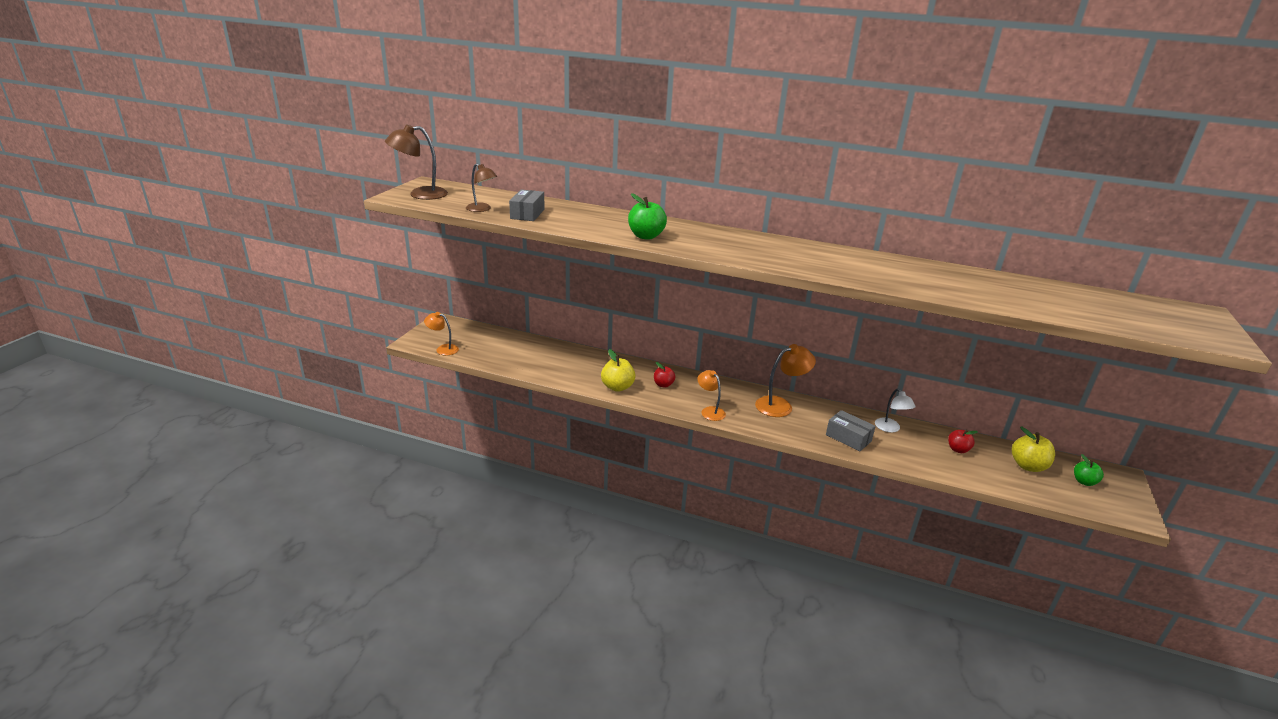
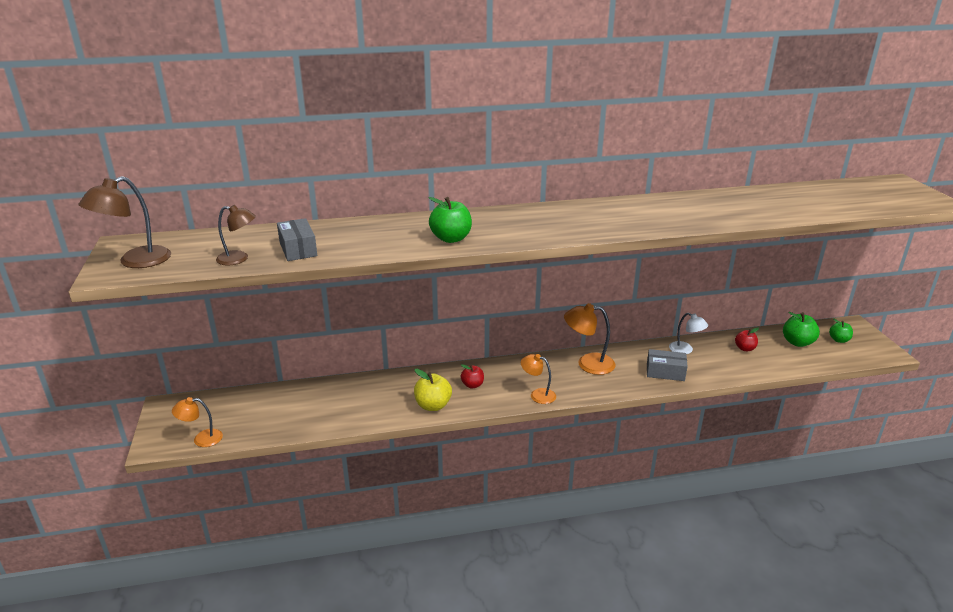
camera: 30 degrees left, 0 degrees up
(780, 405) = (588, 364): orange lamp -> orange lamp turned 120 degrees counterclockwise
(1028, 466) = (797, 342): yellow apple -> green apple

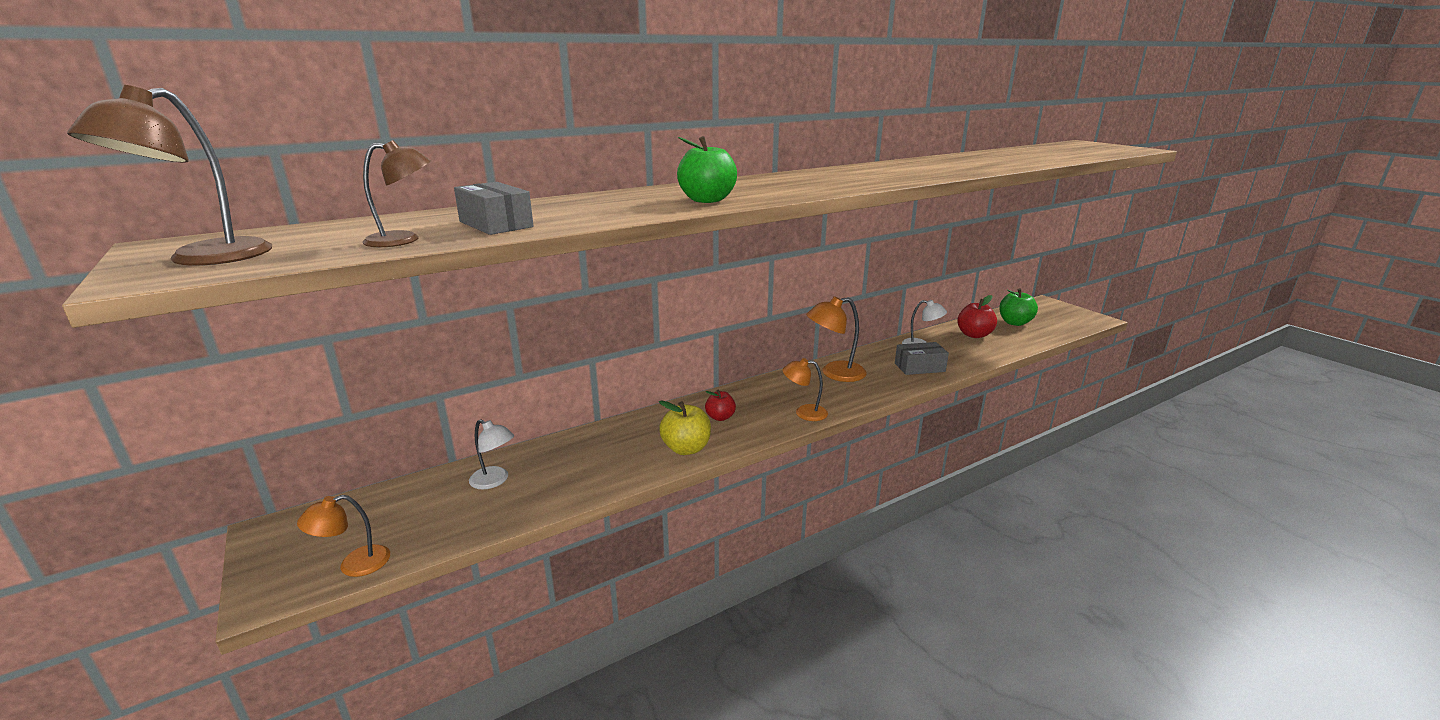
camera: 20 degrees left, 5 degrees down
(299, 401) = (495, 481): none -> white lamp
(744, 348) = (974, 335): red apple -> red apple, size x1.55
(839, 340) = (1046, 315): green apple -> none

